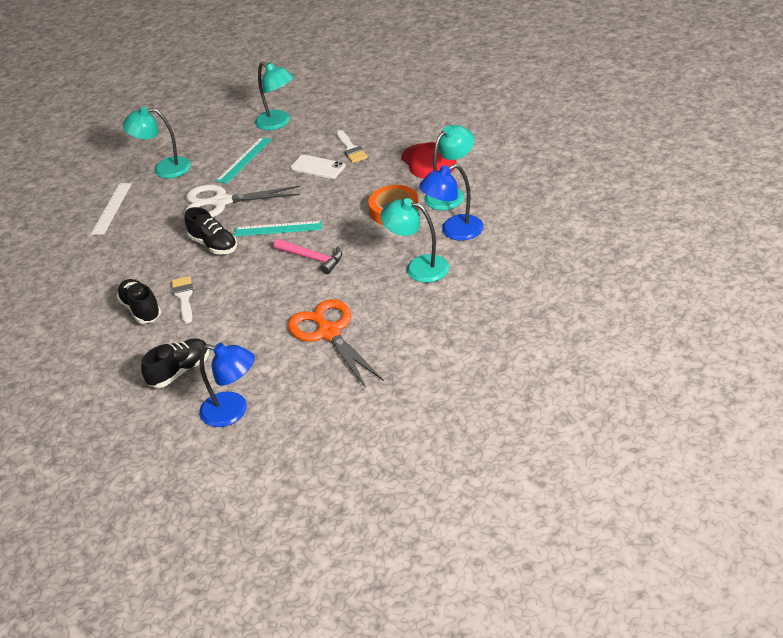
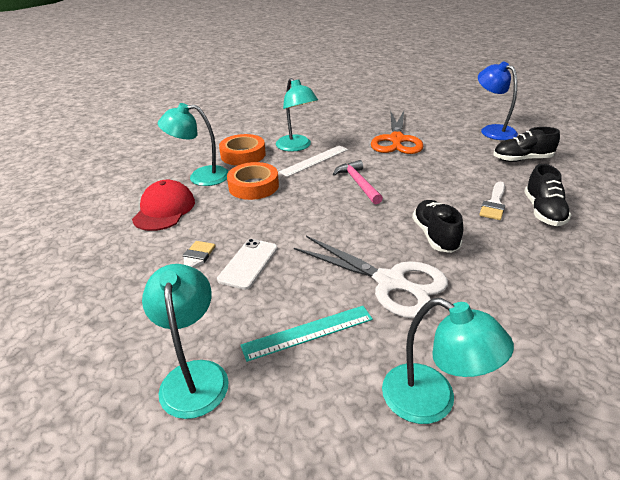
camera: 145 degrees left, 5 degrees down
(112, 208) = (554, 367): white ruler -> white ruler (314, 160)
(278, 229) = (360, 220): turquoise ruler -> none
(318, 167) = (248, 263): white phone -> white phone turned 45 degrees clockwise
(454, 231) = (243, 155): blue lamp -> orange tape

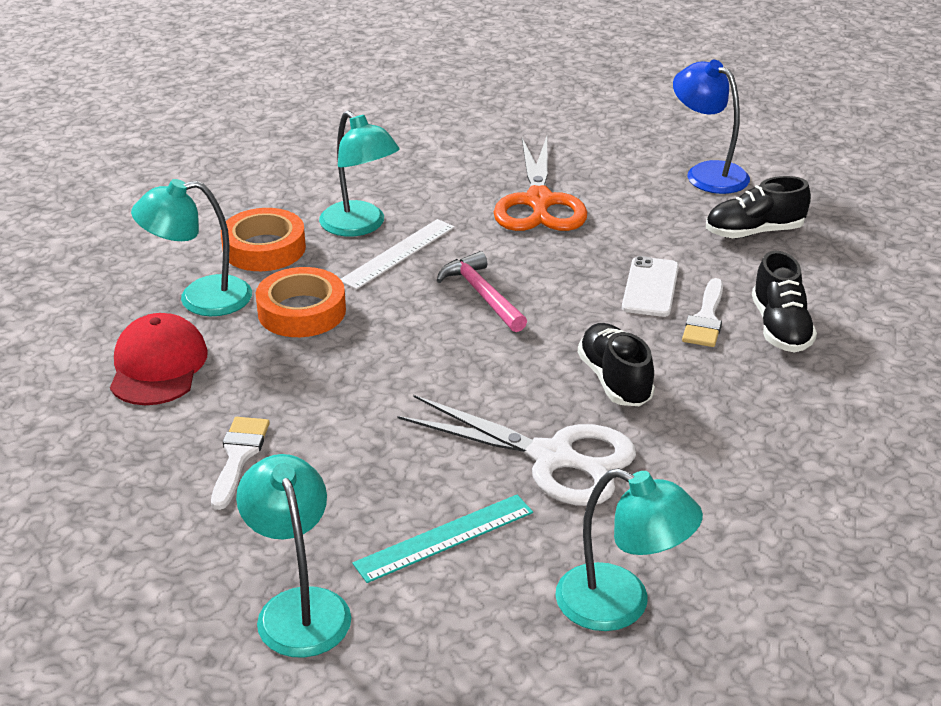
camera: 10 degrees left, 0 degrees up
(248, 263) = (331, 447): white phone -> white phone (650, 287)

